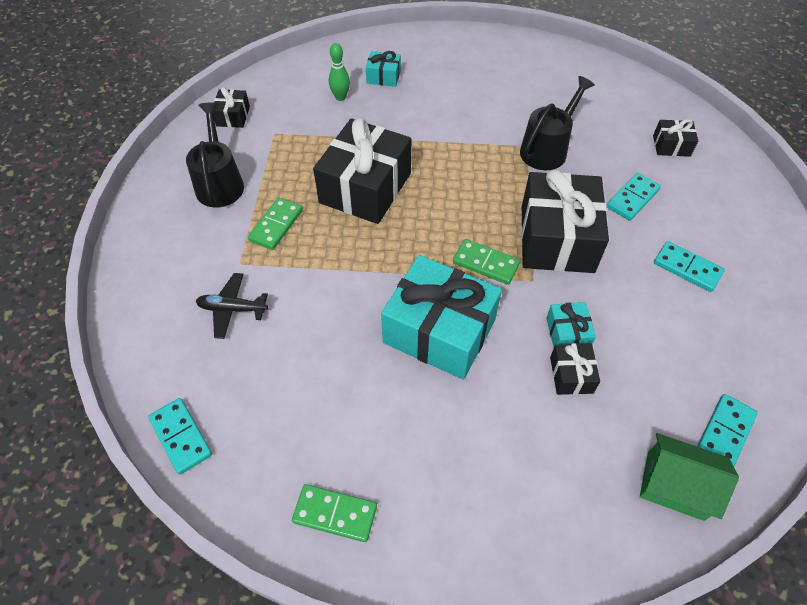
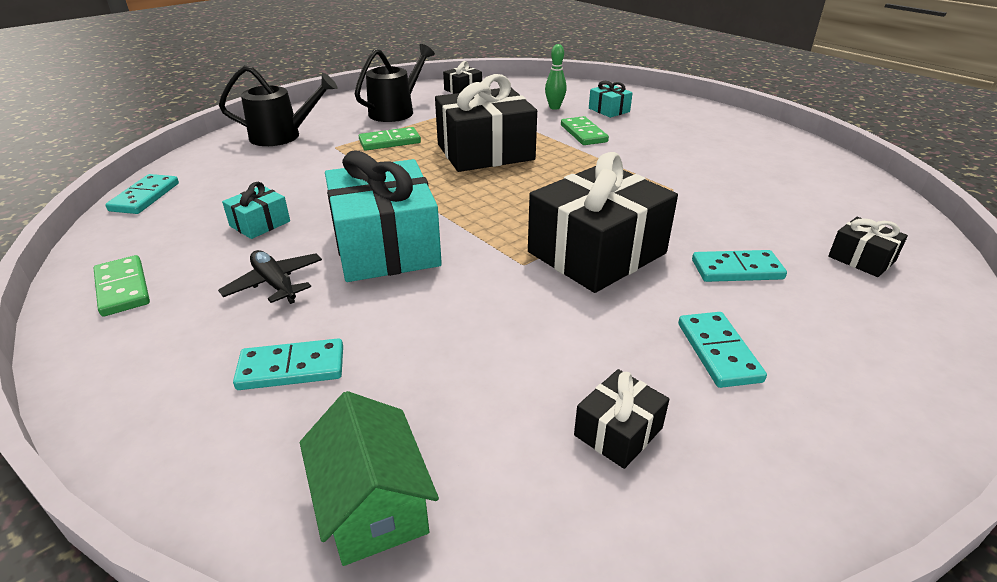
camera: 45 degrees right, 20 degrees down
(232, 309) = (287, 162): black plane -> black plane (275, 284)
(486, 263) = (500, 232): green domino -> green domino (583, 133)
(547, 149) = (693, 199): black watering can -> black watering can (283, 136)
(567, 333) = (488, 314): turquoise gift -> turquoise gift (260, 224)
(571, 375) = (437, 341): black gift -> black gift (618, 432)
(725, 432) = (517, 514): turquoise domino -> turquoise domino (291, 368)

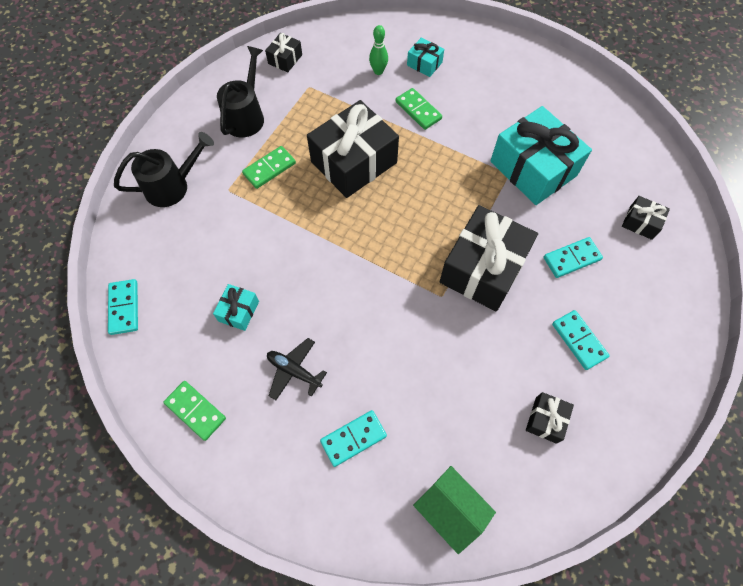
camera: 20 degrees left, 30 degrees up
(386, 246) = (343, 307): turquoise gift -> turquoise gift (533, 168)

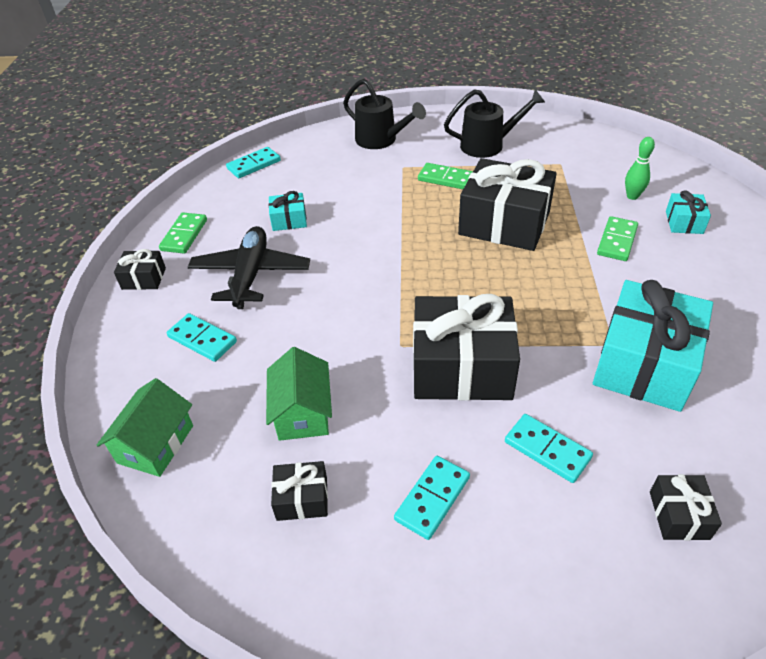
camera: 65 degrees right, 20 degrees down
(285, 59) = (574, 139): black gift -> black gift (144, 278)
(294, 371) = (251, 274): black plane -> black plane, size x1.67
(471, 390) = (302, 412): none -> green house

